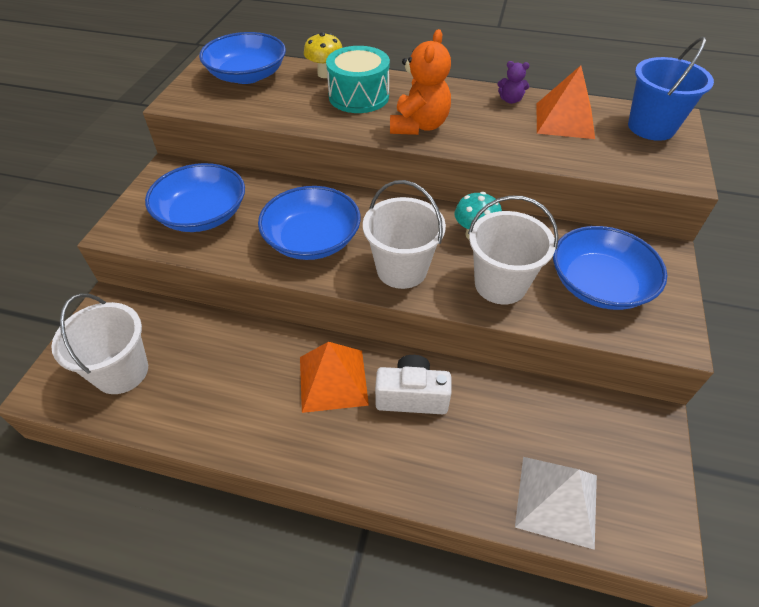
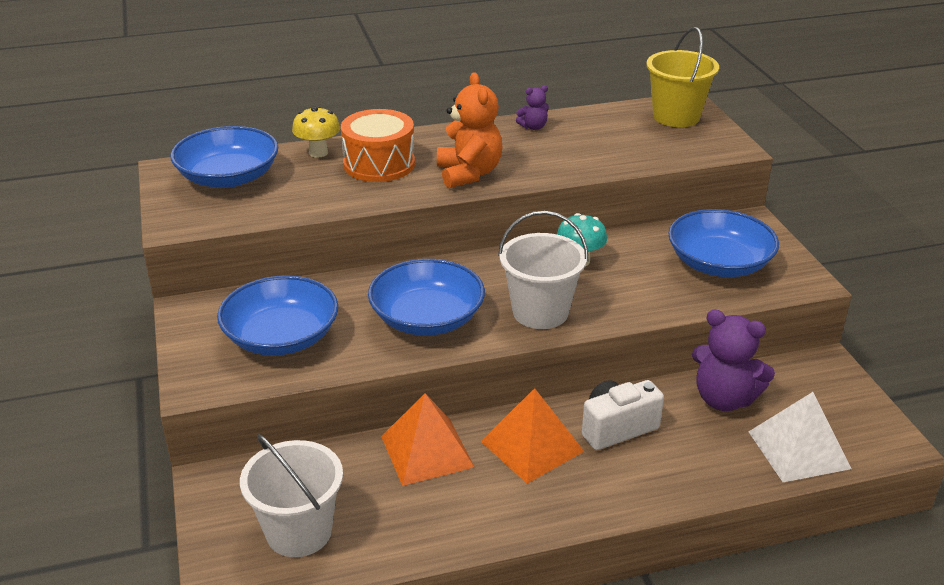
camera: 30 degrees left, 15 degrees down
(359, 96) = (379, 164): turquoise drum -> orange drum
(500, 284) = (638, 292): white bucket -> none
(526, 412) = (724, 399): none -> purple teddy bear
(564, 120) = (598, 131): orange pyramid -> orange pyramid (427, 451)
(651, 127) = (676, 116): blue bucket -> yellow bucket

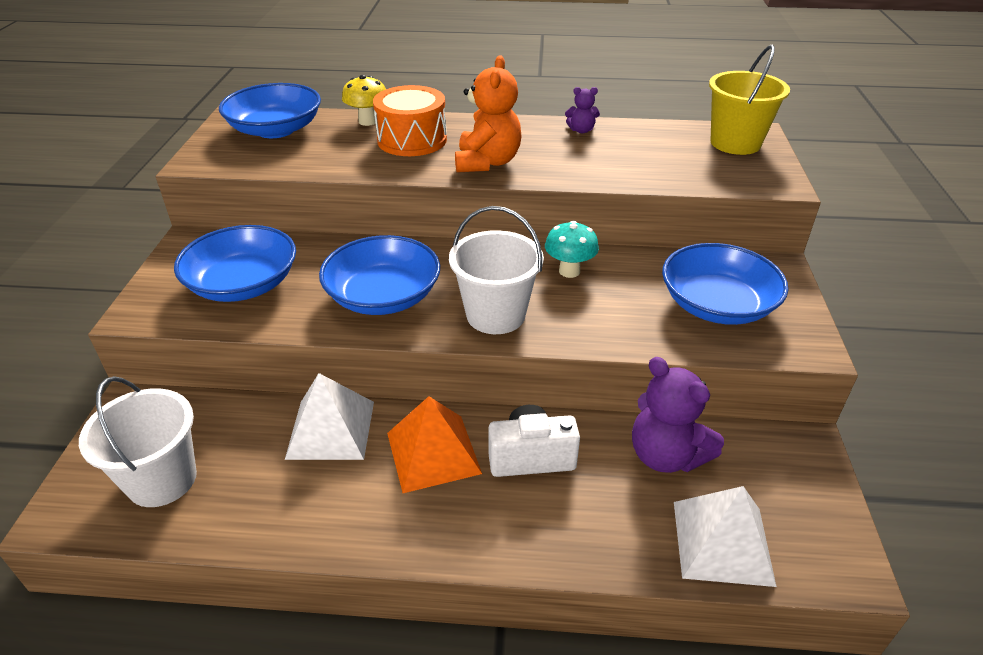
camera: 20 degrees right, 5 degrees up
(427, 451) = (331, 429): orange pyramid -> white pyramid

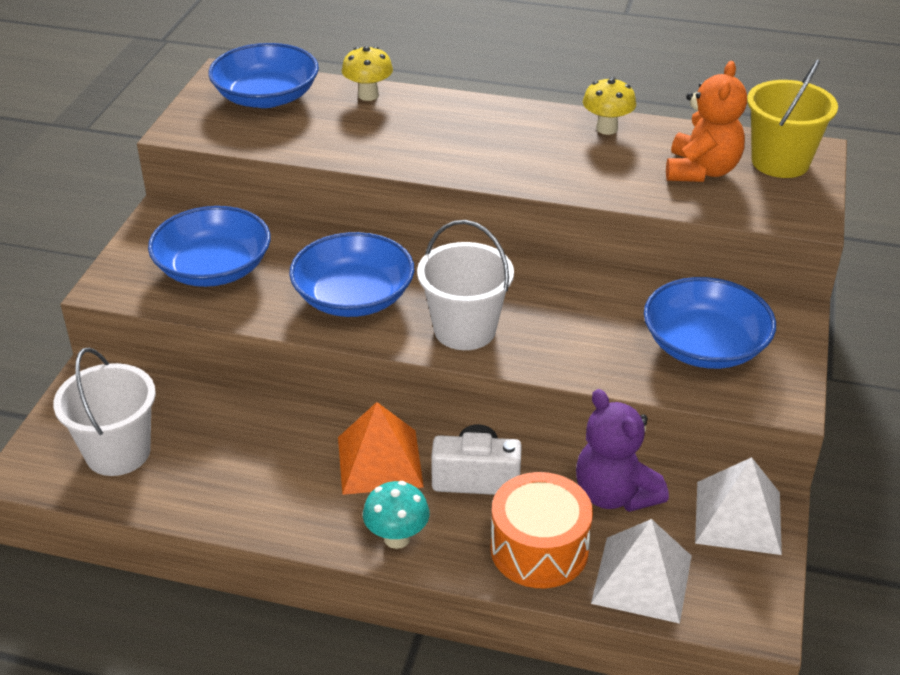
camera: 10 degrees right, 0 degrees up
(331, 429) = (283, 426): white pyramid -> white pyramid (738, 517)
(412, 140) = (412, 124): orange drum -> orange drum (539, 549)
(487, 162) = (488, 160): orange teddy bear -> orange teddy bear (701, 171)
(569, 271) = (557, 291): turquoise mushroom -> turquoise mushroom (397, 538)
(581, 130) = (607, 129): purple teddy bear -> yellow mushroom

